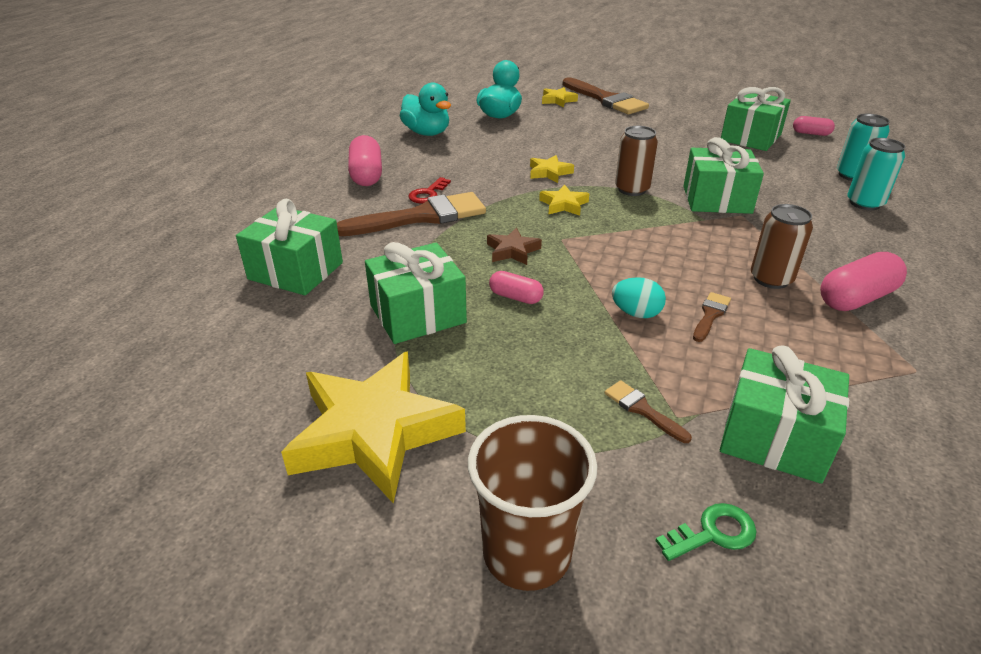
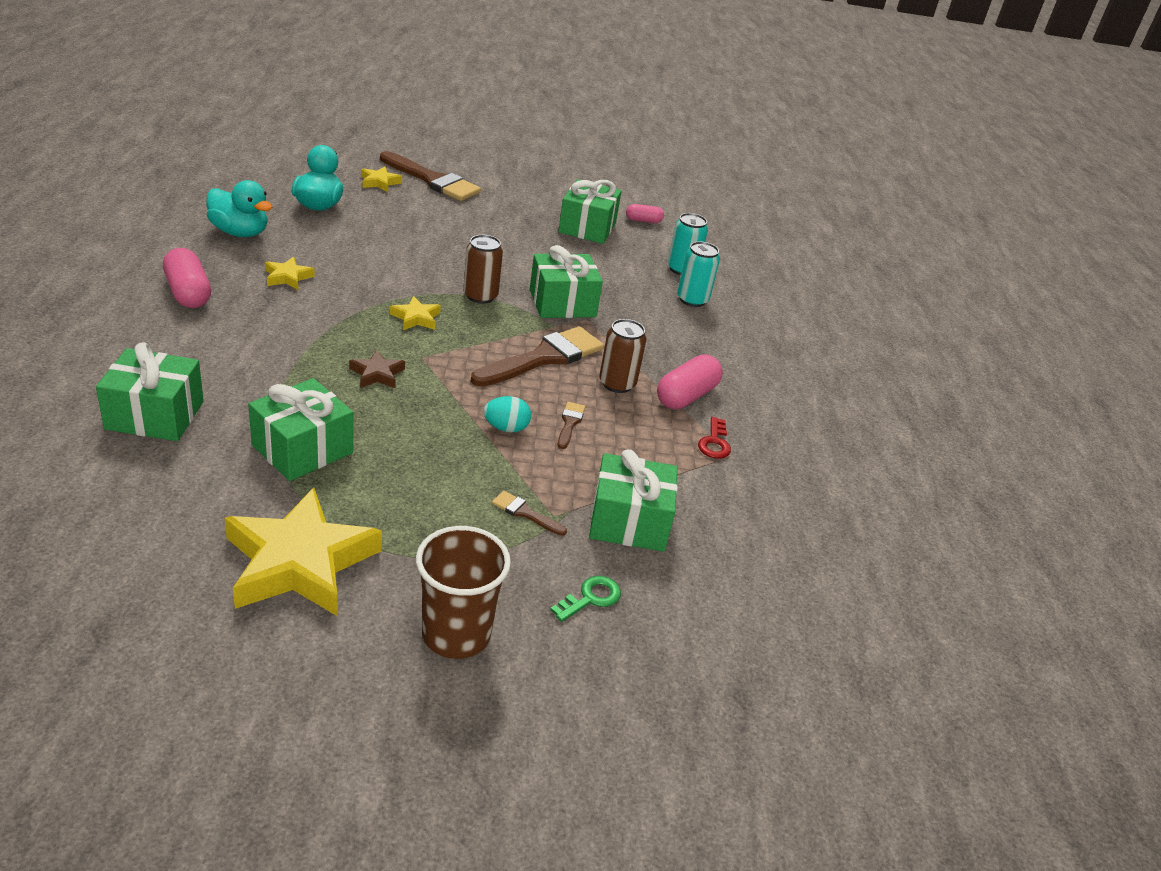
camera: 25 degrees left, 0 degrees up
(421, 217) = (270, 342): brown brush -> brown brush (544, 357)
(428, 194) = (268, 313): red key -> red key (714, 443)
(515, 297) = (393, 422): pink capsule -> none
(549, 172) = (392, 280): yellow star -> yellow star (288, 277)

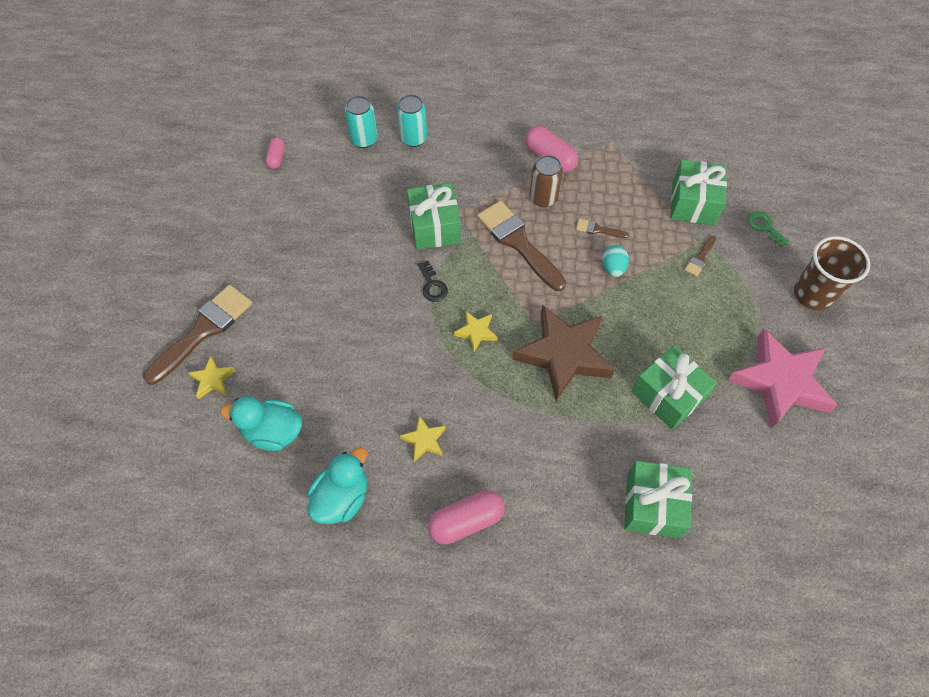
camera: 80 degrees left, 25 degrees up
(299, 562) = (780, 382): yellow star -> pink star
(377, 374) = (564, 354): brown star -> brown star, size x2.24
(480, 296) = (432, 285): brown can -> black key
(587, 227) = (295, 202): green gift -> none
(714, 443) = (601, 149): red key -> none

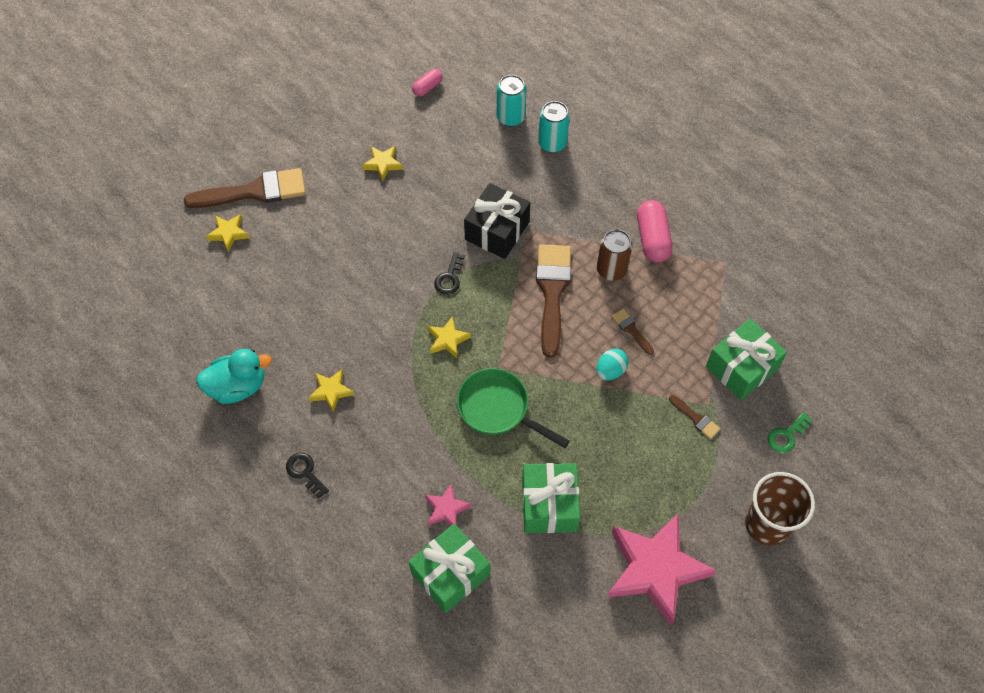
camera: 40 degrees right, 0 degrees up
(273, 432) = (235, 303): turquoise duck -> none
(295, 237) = (383, 164): none -> yellow star
(434, 227) = (497, 231): green gift -> black gift
(466, 521) = (305, 472): pink capsule -> black key
(564, 354) = (498, 409): brown star -> green pan
(601, 458) = (446, 509): none -> pink star
(700, 258) = (696, 418): brown brush -> brown brush turned 120 degrees counterclockwise
(764, 227) = (786, 436): green key -> green key turned 135 degrees counterclockwise

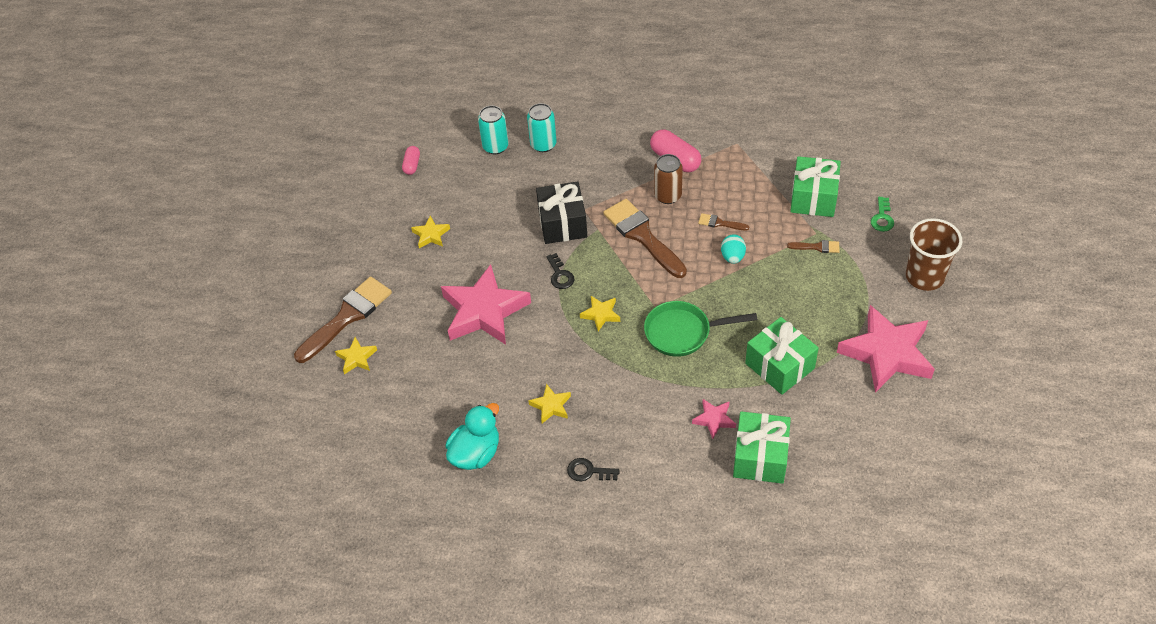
camera: 35 degrees left, 10 degrees down
(359, 265) = (484, 311): none -> pink star

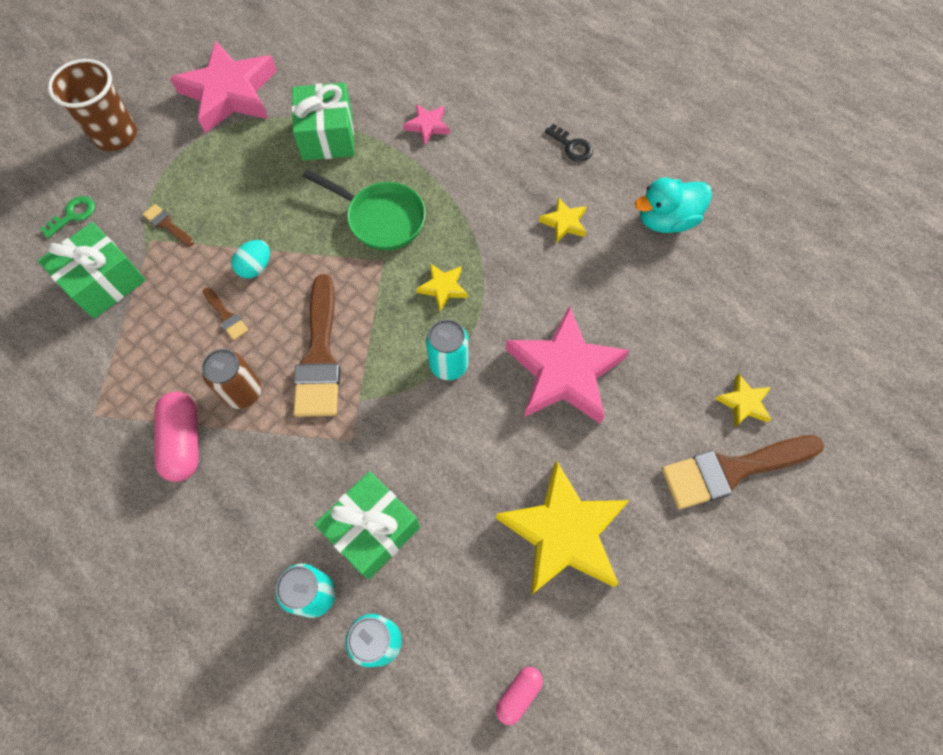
camera: 150 degrees left, 15 degrees up
(431, 235) = (563, 532): yellow star -> yellow star, size x2.24
(560, 275) = (448, 364): black key -> turquoise can
(562, 223) = (392, 436): black gift -> none
(760, 457) = (419, 77): green gift -> green gift (372, 530)

